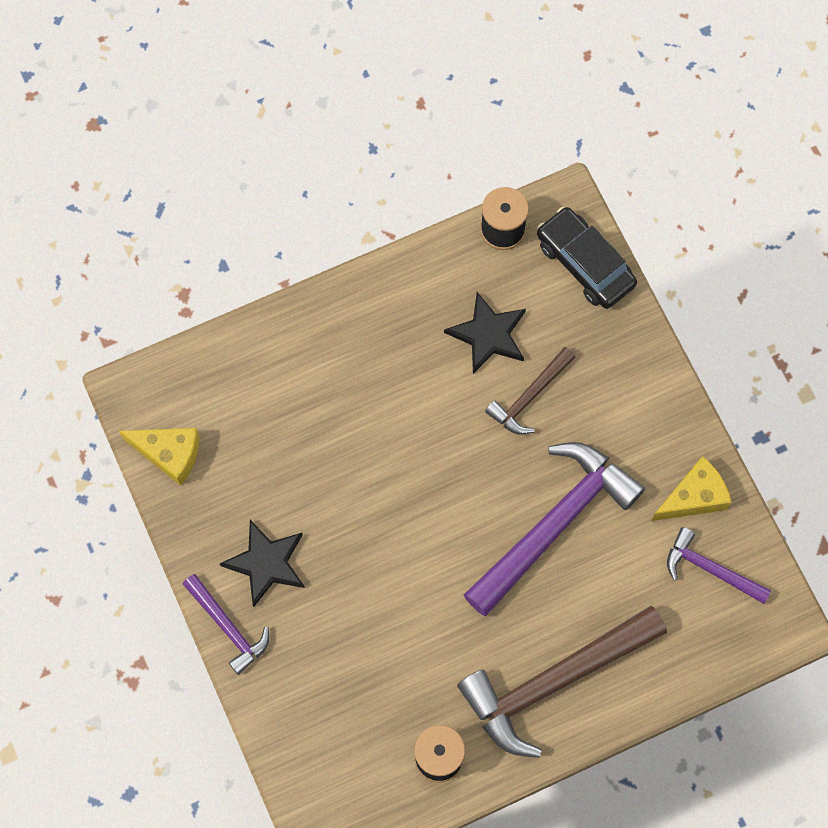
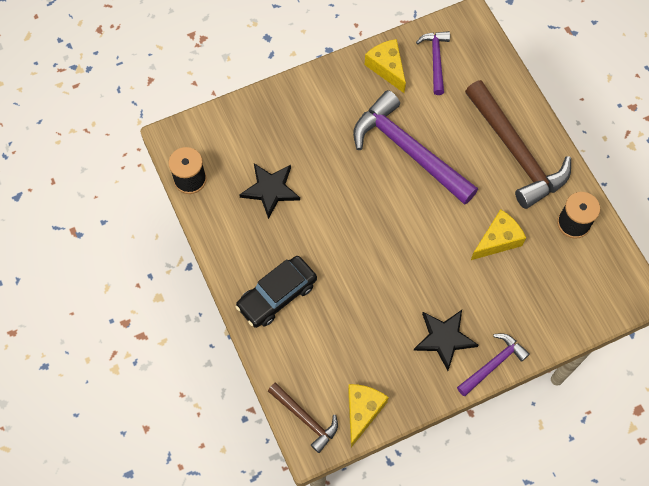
camera: 90 degrees left, 5 degrees down
(412, 645) = (497, 240): none -> yellow cheese
(530, 396) = (317, 164): brown hammer -> brown hammer (305, 418)
(585, 263) = (218, 127): black car -> black car (277, 295)
(710, 569) = (435, 60): purple hammer -> purple hammer turned 150 degrees clockwise

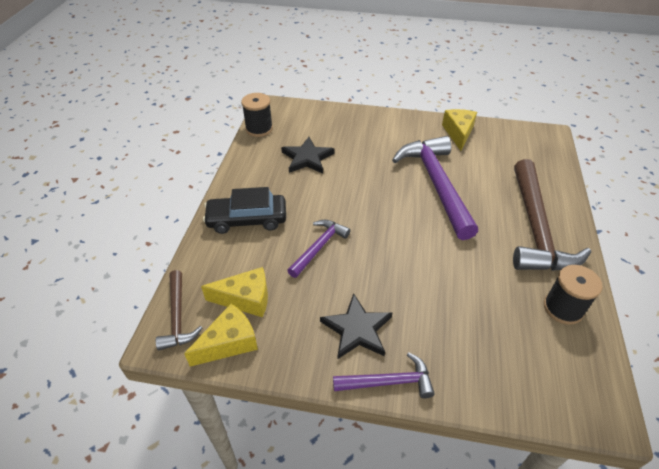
camera: 35 degrees right, 20 degrees down
(435, 60) = (502, 144): purple hammer -> purple hammer (319, 247)
(497, 240) = (471, 281): yellow cheese -> yellow cheese (246, 299)

